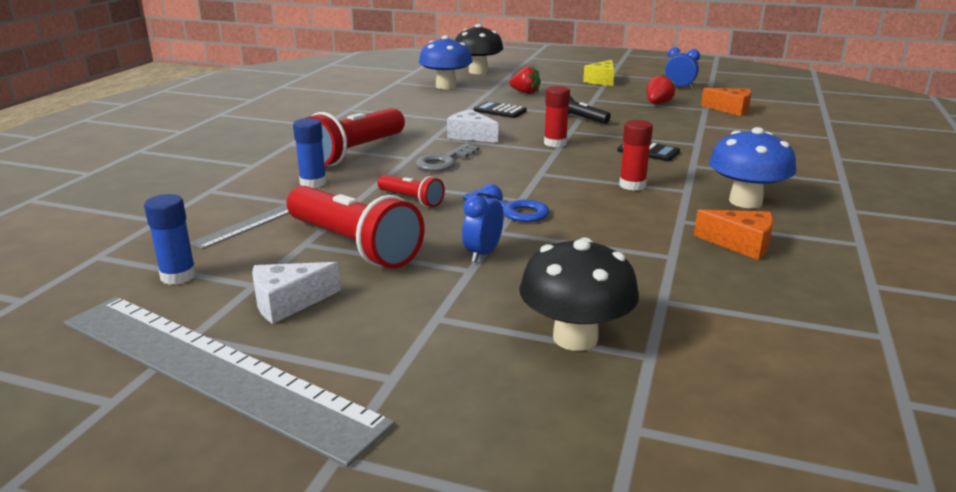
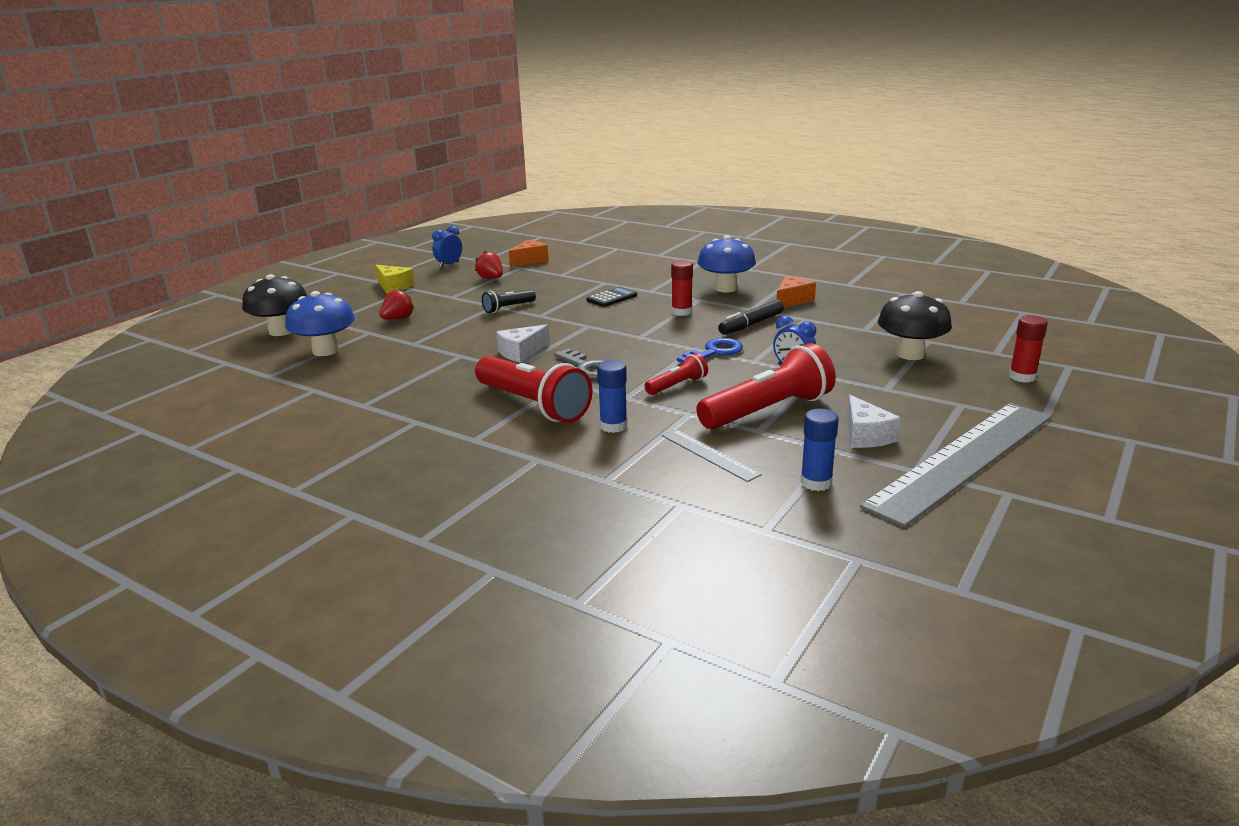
camera: 75 degrees left, 0 degrees up
(500, 111) = (451, 334): black calculator -> none
(555, 143) = (569, 324): red glue stick -> red glue stick (1022, 377)
(619, 223) = (751, 324): none -> black marker

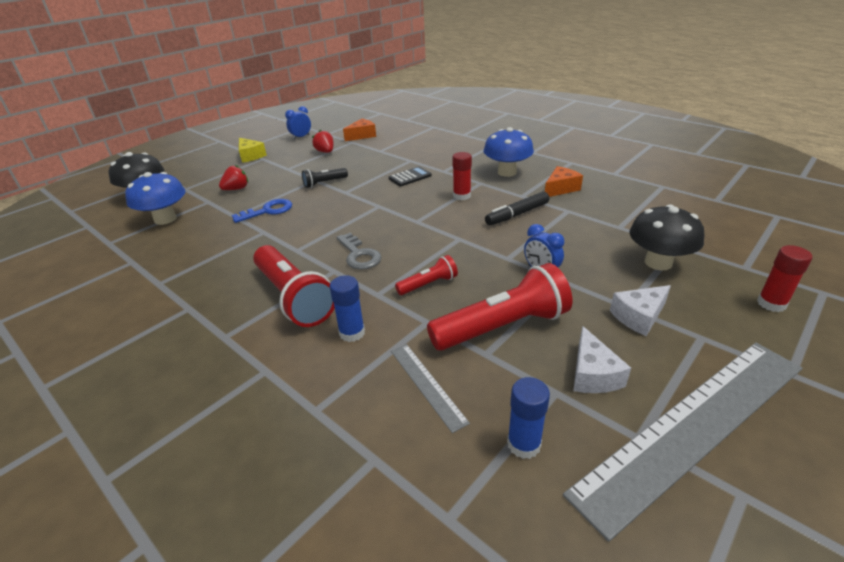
camera: 10 degrees right, 10 degrees up
(521, 352) = (312, 232): white cheese -> white cheese (639, 317)
(714, 352) = (475, 245): blue key -> blue key (268, 211)

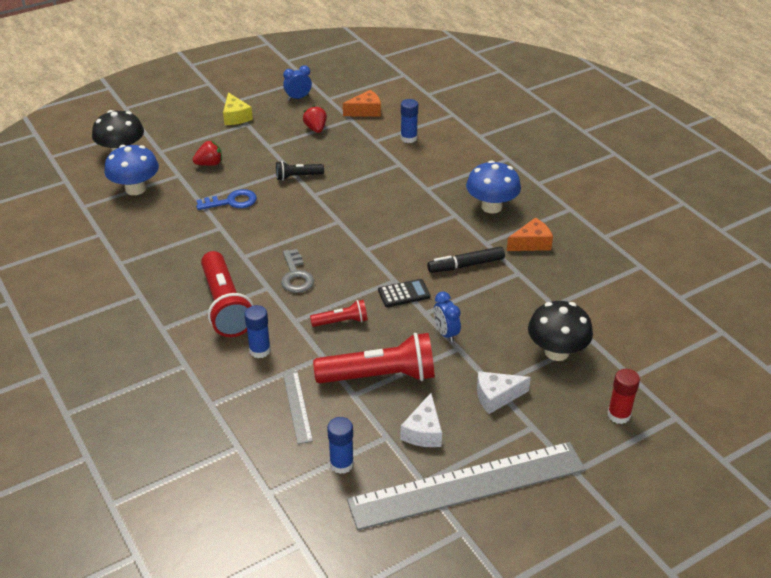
camera: 15 degrees right, 5 degrees up
(407, 144) = (408, 138): none -> blue glue stick
(410, 177) = (387, 189): black calculator -> black calculator (404, 293)
(462, 196) = (426, 228): red glue stick -> none

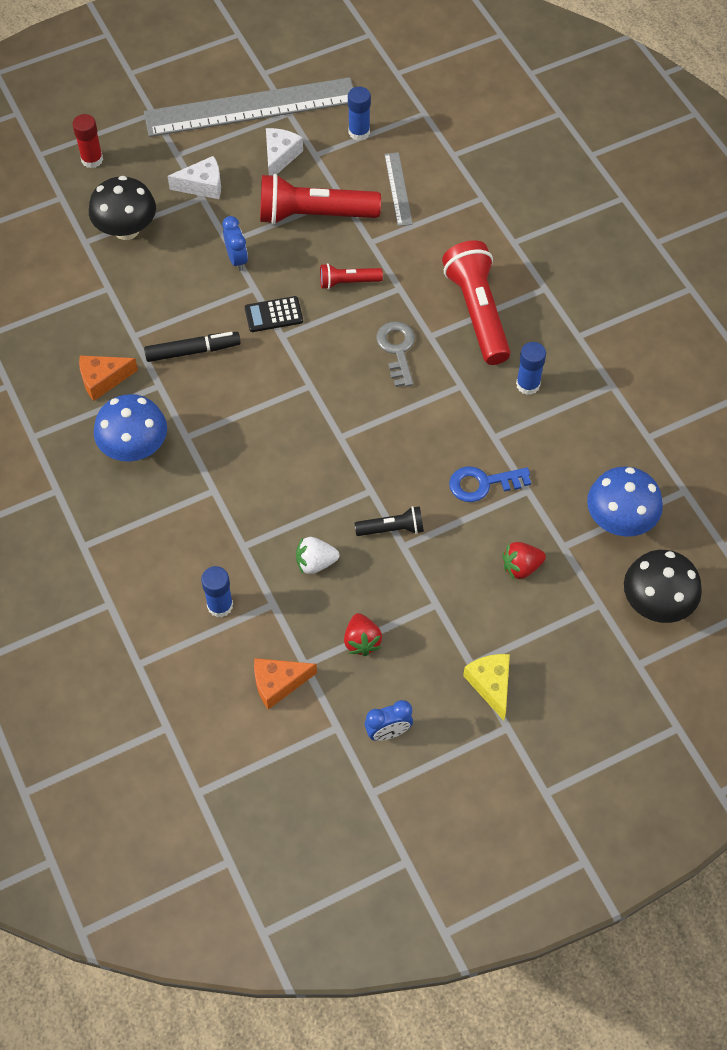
camera: 175 degrees left, 20 degrees up
(260, 350) = (436, 253): blue glue stick -> blue glue stick (528, 384)
(349, 159) = (315, 563): none -> white strawberry

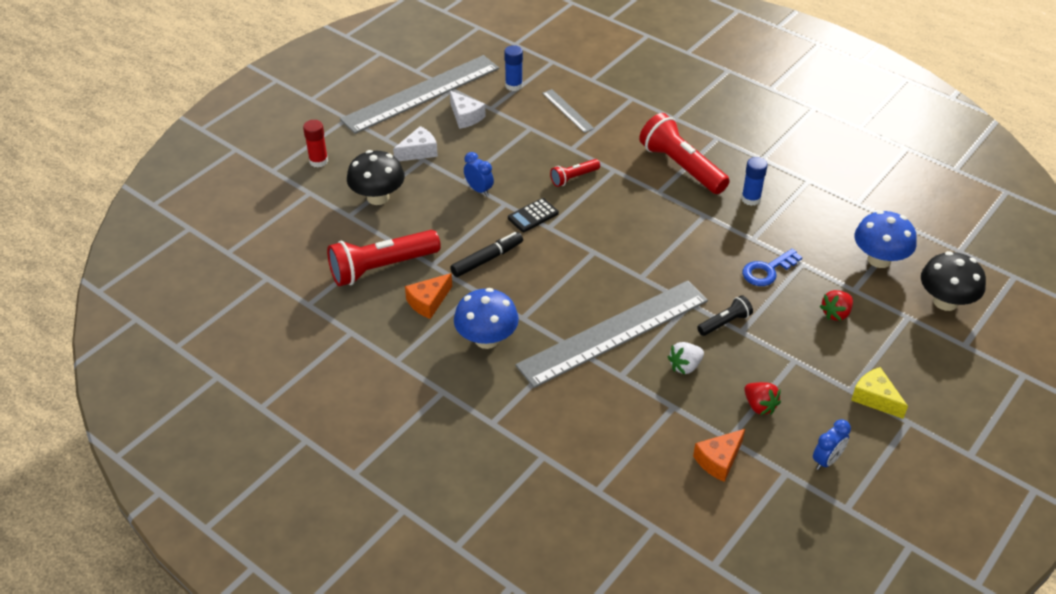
camera: 25 degrees left, 15 degrees down
(220, 605) = (633, 423): blue glue stick -> none
(267, 492) = (613, 332): none -> grey ruler
(280, 156) = (465, 117): white cheese -> white cheese turned 150 degrees clockwise
(314, 215) = (517, 144): red flashlight -> red flashlight (382, 268)
(397, 349) = (641, 208): grey key -> none

